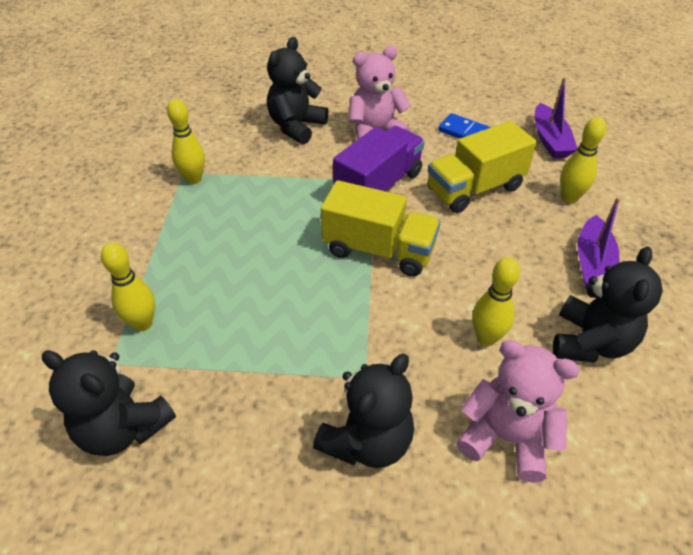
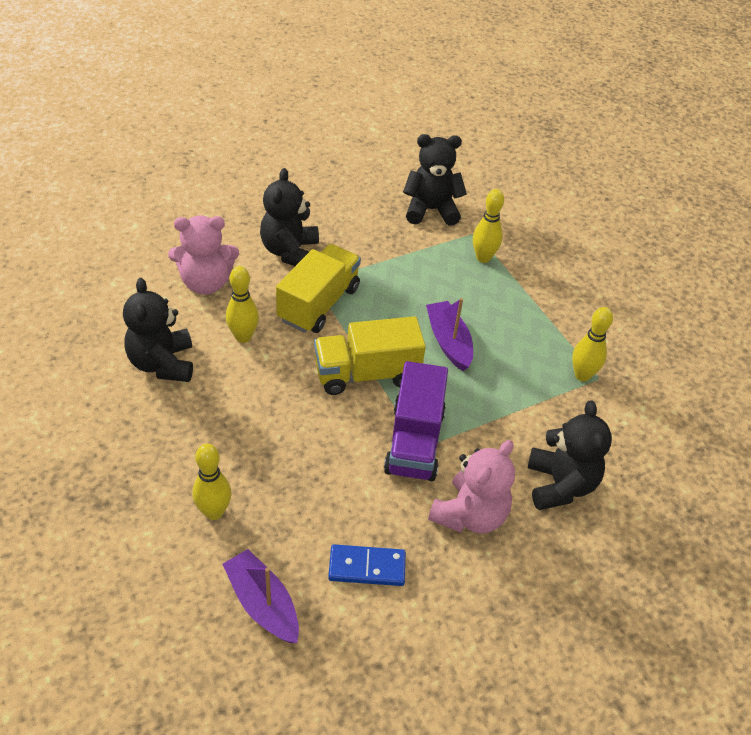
camera: 145 degrees right, 0 degrees up
(474, 188) = (318, 480): yellow truck -> yellow truck (319, 304)
(592, 264) = (173, 437): purple boat -> purple boat (448, 341)

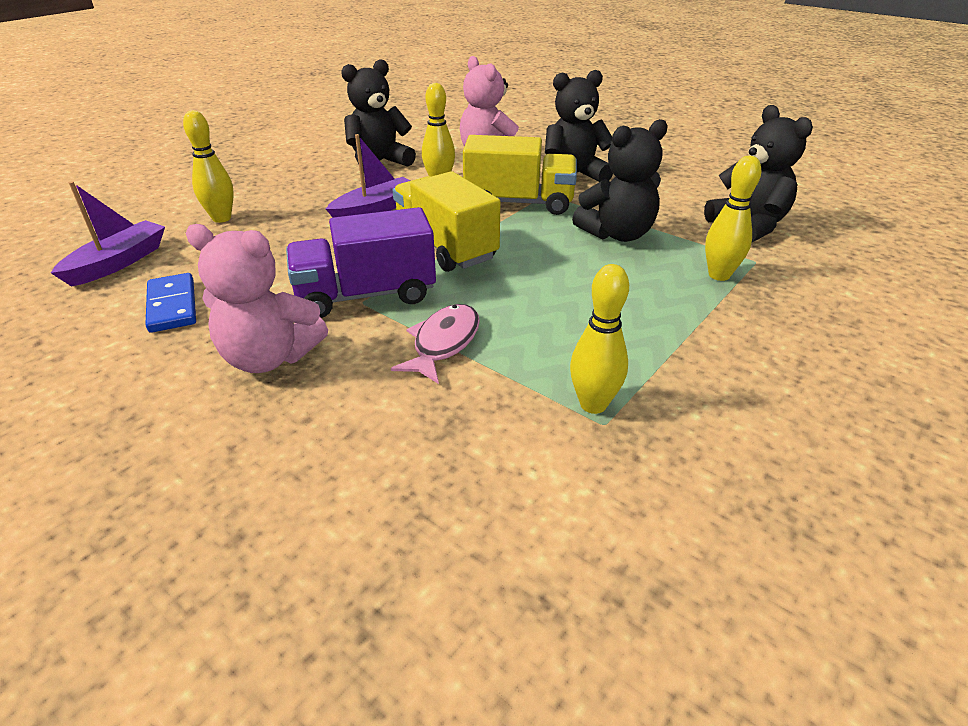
camera: 70 degrees right, 10 degrees down
(448, 341) = (544, 283): purple boat -> purple boat (375, 209)
(495, 418) = (443, 343): none -> pink fish
(560, 485) = (357, 425): black teddy bear -> black teddy bear (617, 234)

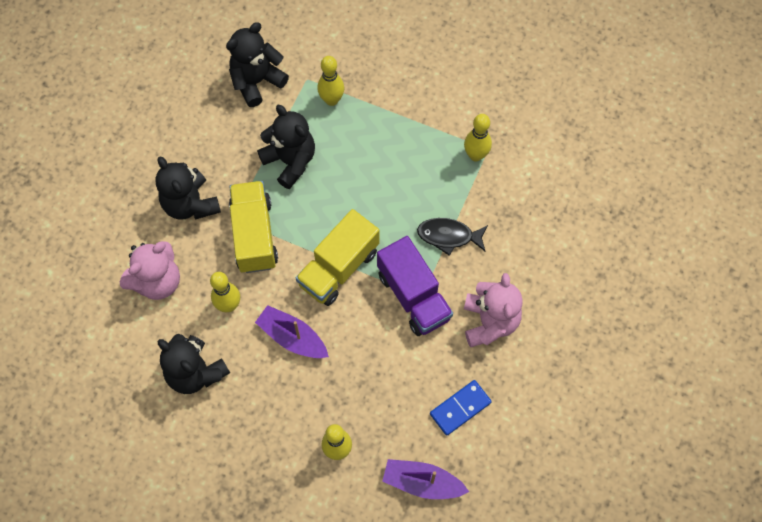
camera: 105 degrees left, 30 degrees up
(443, 343) = (448, 236): pink fish -> black fish

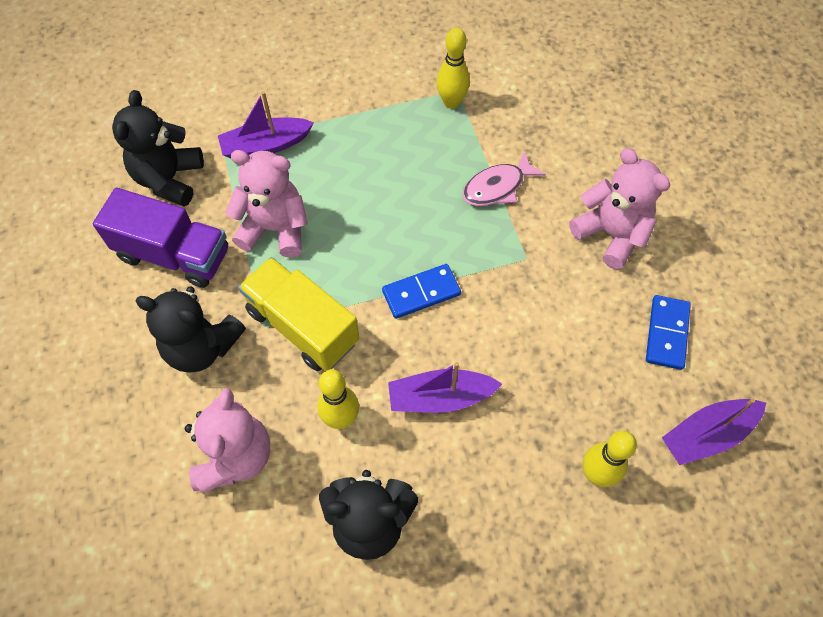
camera: 40 degrees left, 5 degrees down
(290, 161) = (275, 229): black teddy bear -> pink teddy bear
(331, 100) = (265, 145): yellow bowling pin -> purple boat
(338, 268) = (421, 293): yellow truck -> blue domino
(413, 296) = (519, 264): purple truck -> purple truck (174, 255)
(448, 236) = (497, 187): black fish -> pink fish

